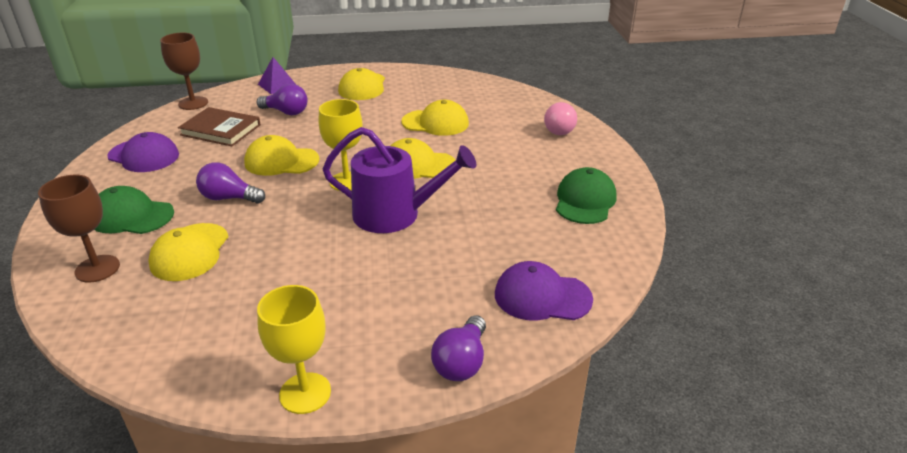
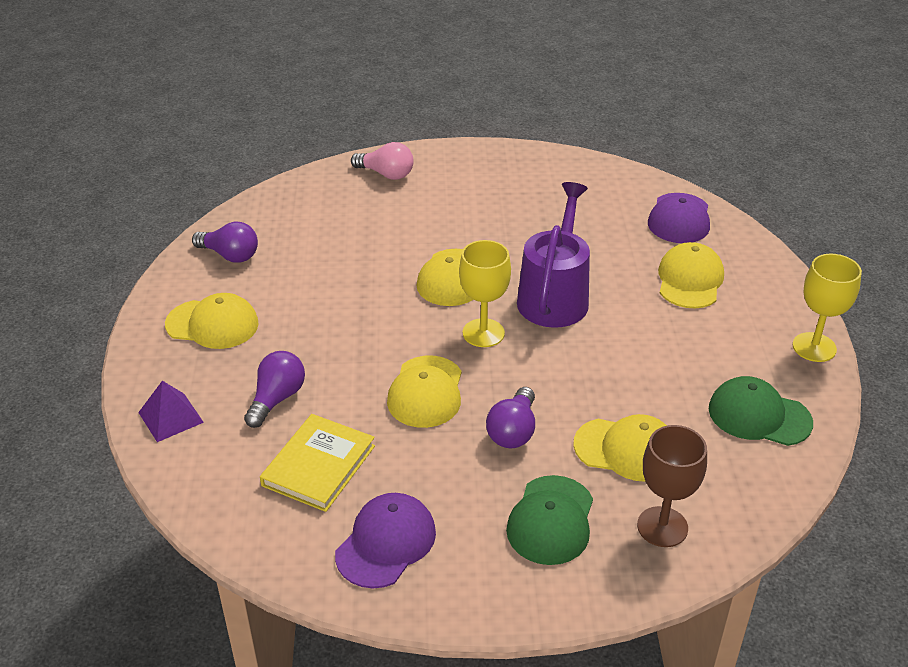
camera: 85 degrees left, 5 degrees up
(193, 103) = (208, 515): brown goblet -> none
(220, 130) = (319, 465): brown book -> yellow book
(435, 123) = (348, 261): yellow cap -> yellow cap (690, 280)
(461, 362) = (763, 265): purple light bulb -> purple light bulb (230, 255)
(585, 201) = (534, 179): green cap -> green cap (759, 416)

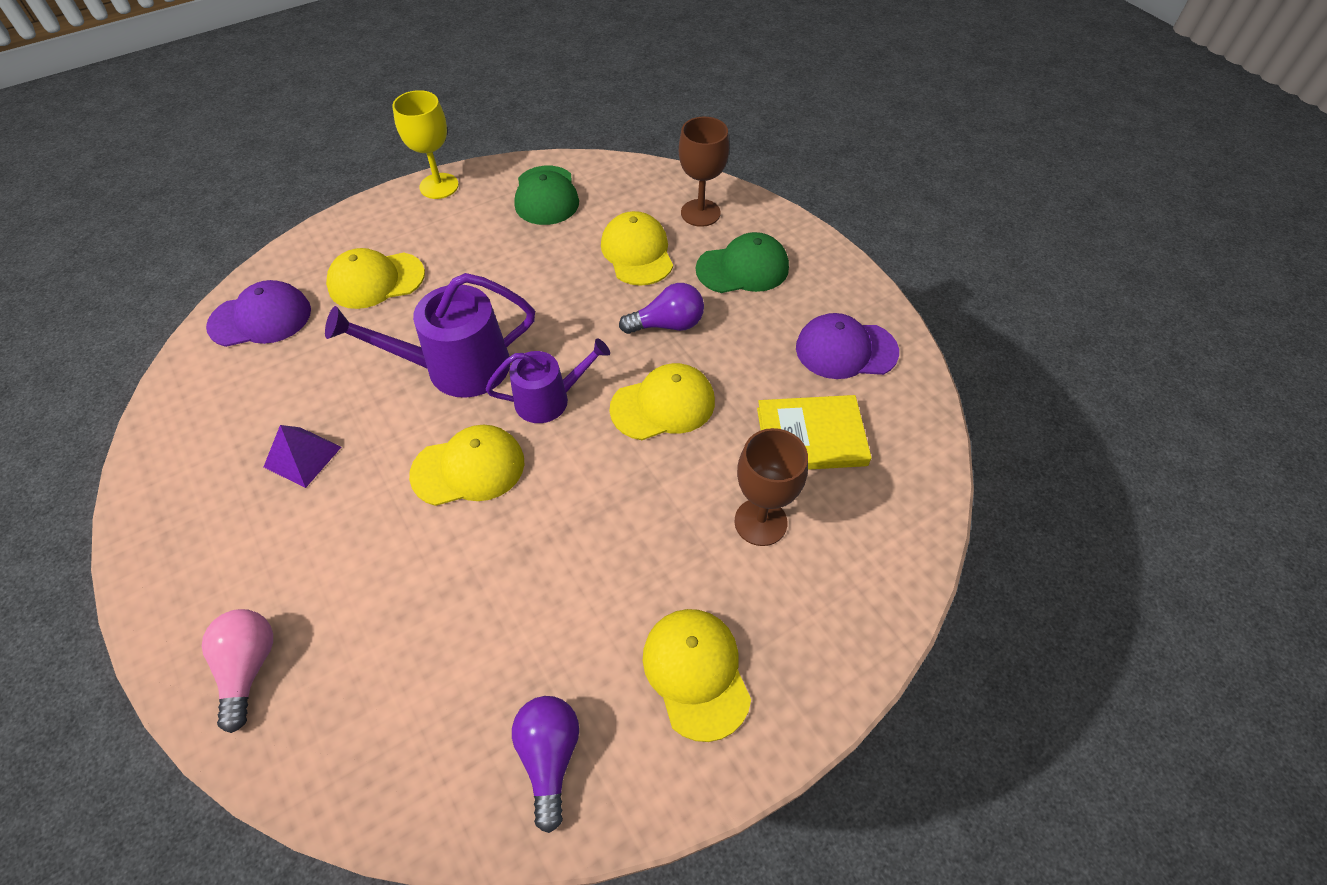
camera: 120 degrees left, 15 degrees up
(171, 417) = (858, 605): purple pyramid -> purple pyramid (302, 456)
(277, 399) = (760, 522): purple light bulb -> brown goblet
(483, 333) = (548, 399): yellow goblet -> purple watering can

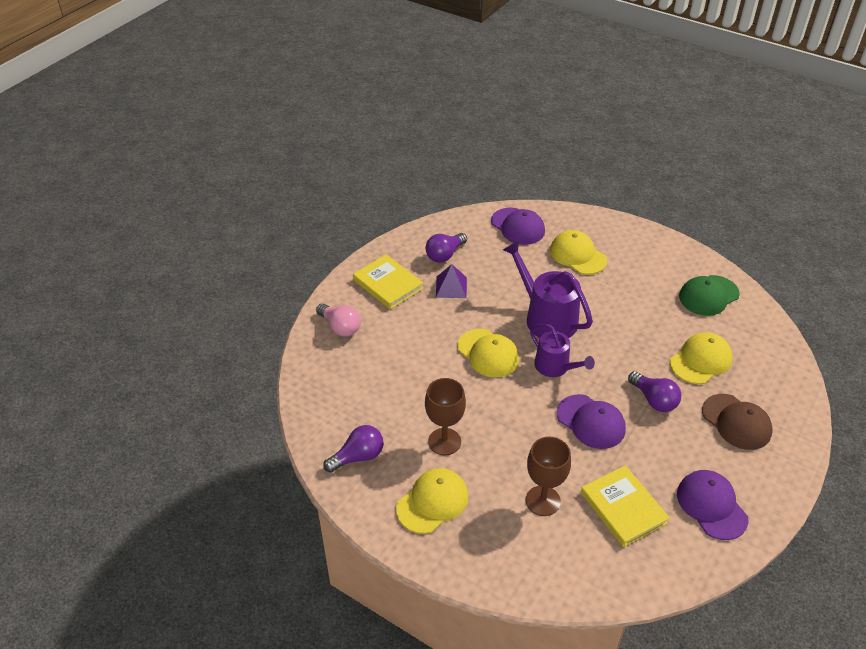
camera: 65 degrees right, 10 degrees down
(217, 545) = (388, 284): none -> yellow book
(229, 435) = (445, 255): none -> purple light bulb
(249, 667) = (340, 327): pink light bulb -> pink light bulb turned 75 degrees clockwise
(439, 186) = (670, 244): yellow goblet -> none
(663, 405) = (591, 422): yellow cap -> purple cap
(700, 213) = (767, 379): brown goblet -> brown goblet (444, 441)
(743, 268) = (736, 422): green cap -> brown cap

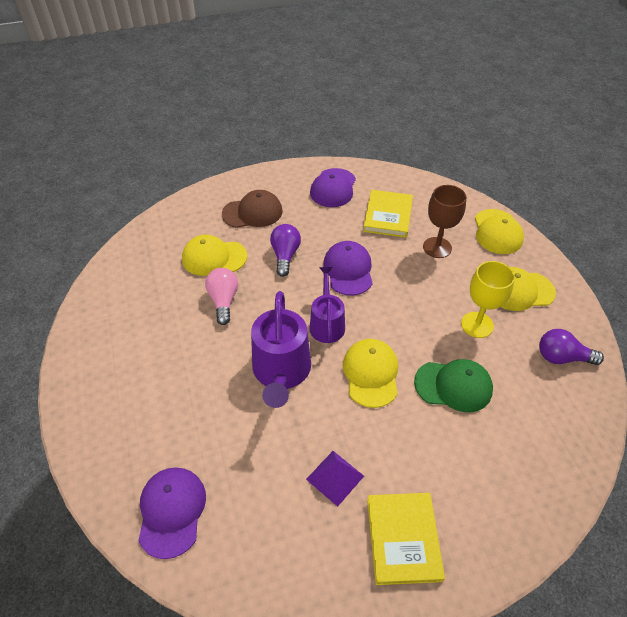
camera: 140 degrees left, 5 degrees up
(340, 327) = (502, 513): pink light bulb -> pink light bulb (223, 301)
(444, 441) = (477, 325): brown goblet -> yellow goblet
(445, 255) = (298, 534): purple light bulb -> none
(577, 255) = (166, 418): yellow cap -> yellow cap (497, 232)
(708, 295) = (127, 297): green cap -> green cap (453, 386)
(736, 422) = (252, 212): brown cap -> brown cap turned 75 degrees clockwise

